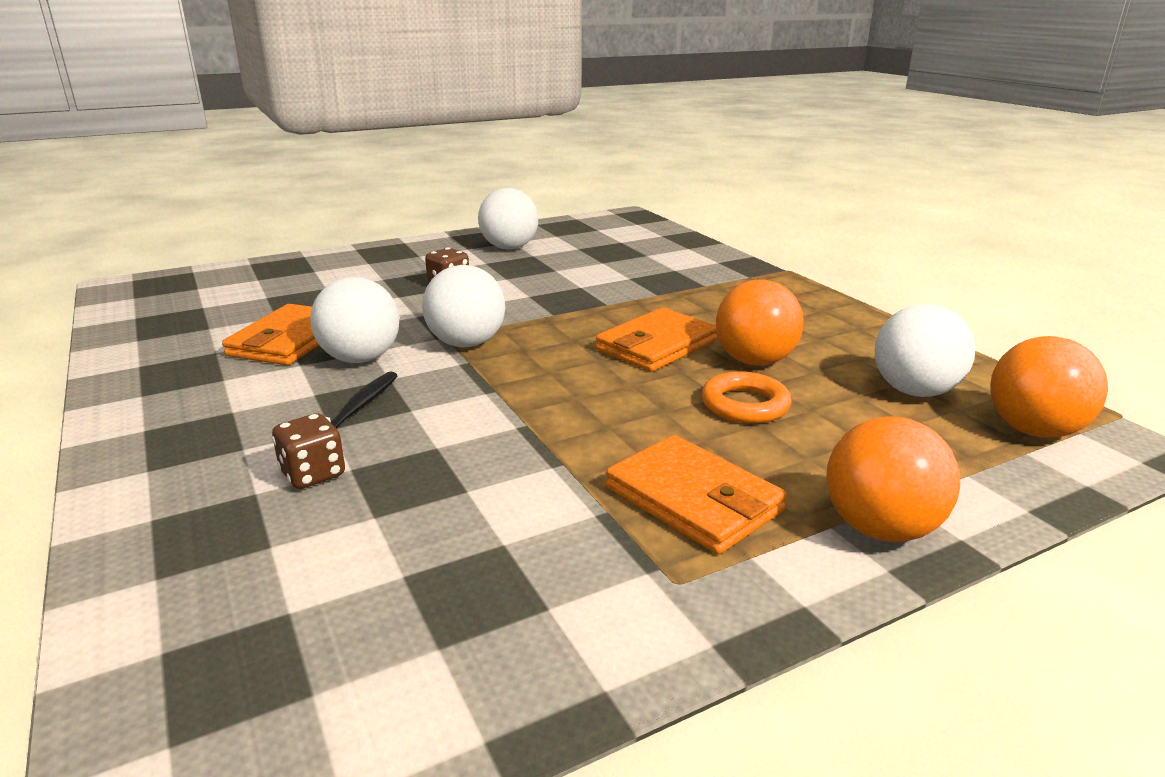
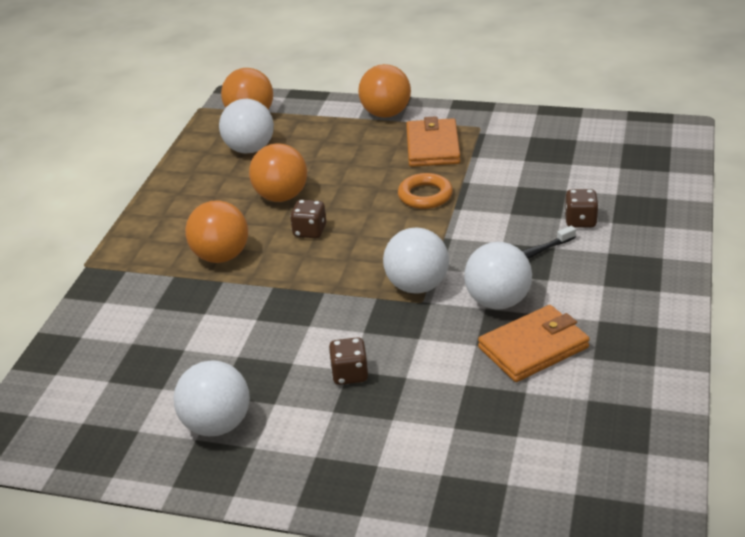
camera: 135 degrees left, 10 degrees up
(656, 345) = (310, 231): orange wallet -> brown dice
(696, 305) = (221, 256): none -> orange ball
(745, 405) = (337, 175): orange ring -> orange ring (425, 195)

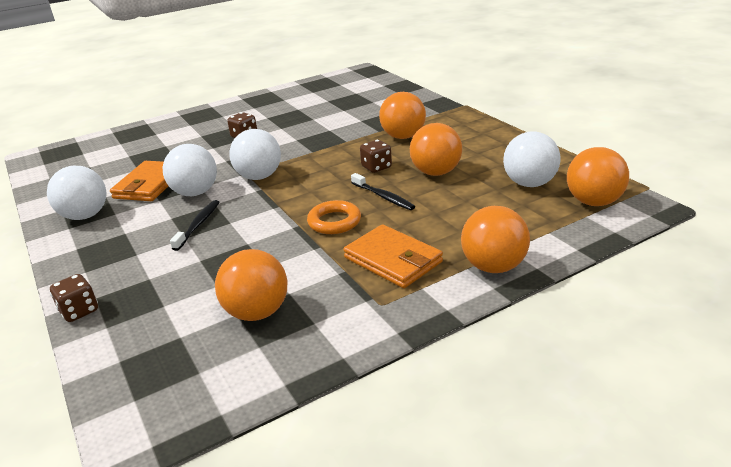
camera: 135 degrees right, 5 degrees down
(217, 425) = (282, 104): white ball -> white ball (85, 216)
(357, 197) = (383, 197): none -> black toothbrush
(557, 158) = (257, 312): none -> orange ball
(580, 221) = (179, 265): brown dice -> brown dice (79, 311)

